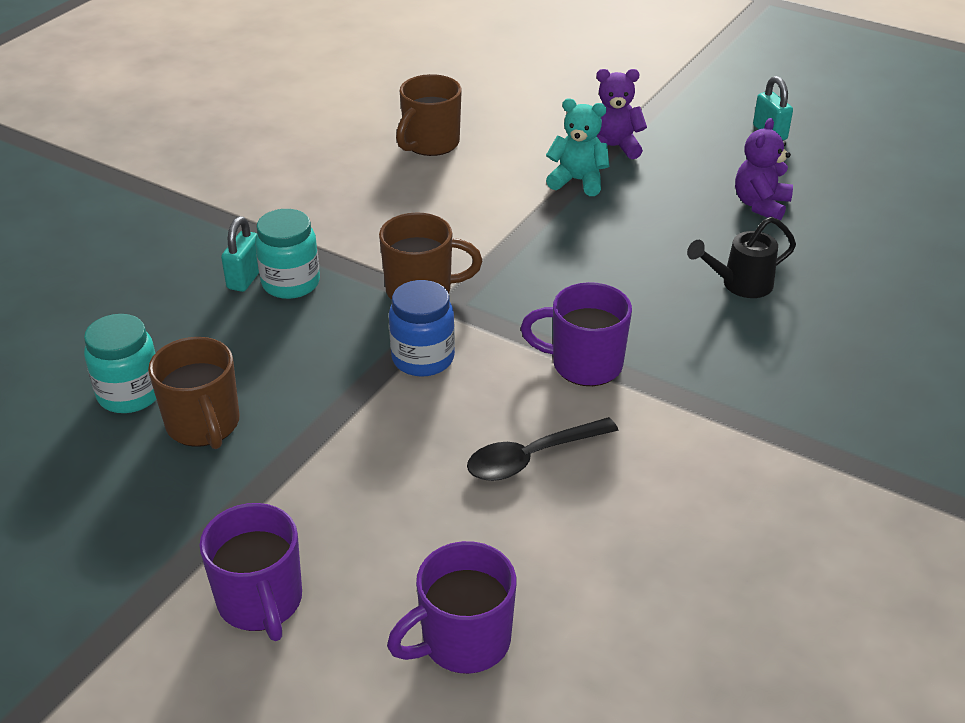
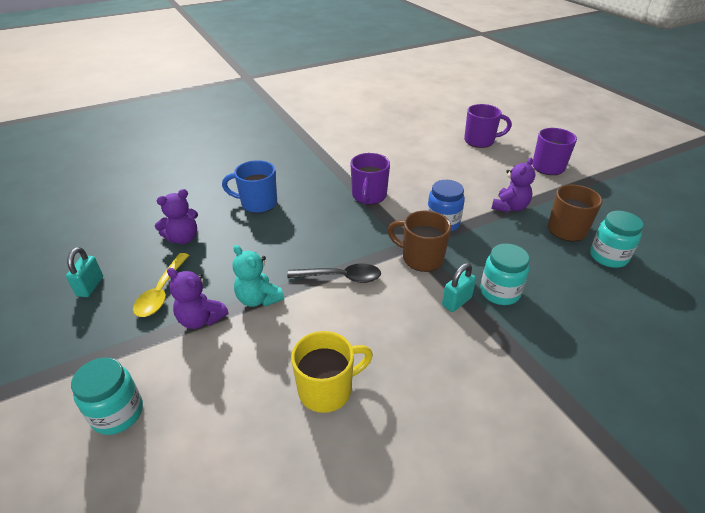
camera: 150 degrees left, 0 degrees up
(245, 278) = (530, 307): turquoise padlock -> turquoise padlock (456, 302)
(318, 438) = (510, 207): none -> purple teddy bear
(430, 144) = (327, 389): brown mug -> yellow mug
(531, 458) = (421, 174): black spoon -> black spoon (341, 277)
(584, 364) = (369, 196): purple mug -> purple mug turned 60 degrees clockwise
(588, 82) = (118, 413): none -> turquoise jar
(689, 152) = (161, 292): none -> yellow spoon
(740, 284) = (257, 203): black watering can -> blue mug

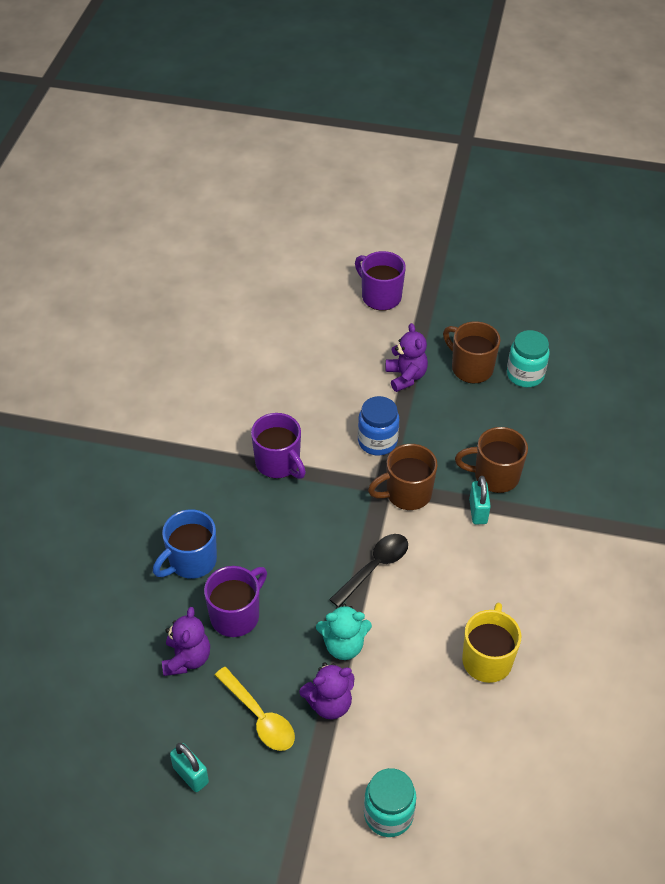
camera: 50 degrees left, 10 degrees up
(480, 141) = (283, 303): purple mug -> purple mug (236, 615)
(499, 292) = (494, 476): turquoise jar -> brown mug

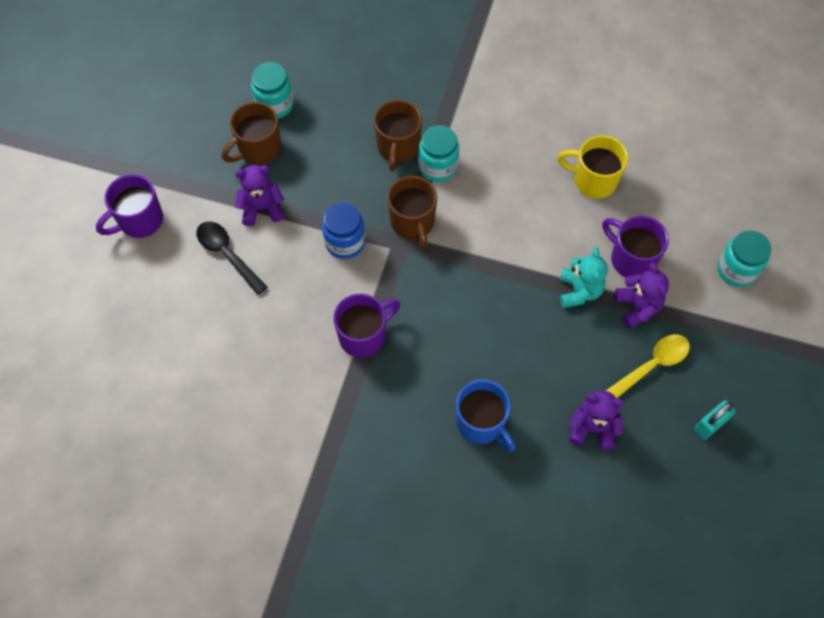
camera: 85 degrees left, 15 degrees up
(236, 615) = (545, 382): purple mug -> purple mug (631, 259)
(374, 567) = (496, 258): black spoon -> black spoon (227, 254)
(478, 511) = (438, 167): turquoise padlock -> turquoise jar

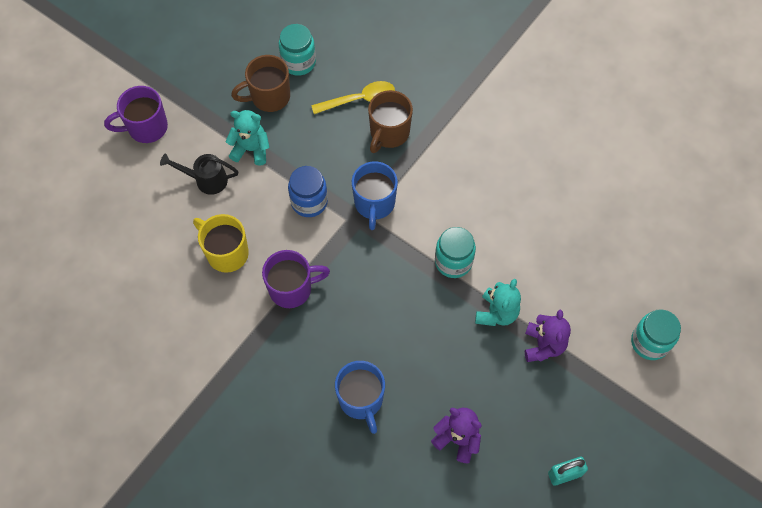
camera: 20 degrees right, 0 degrees up
(227, 254) = (206, 180): black spoon -> black watering can
(262, 208) = (251, 149): purple teddy bear -> turquoise teddy bear
(412, 223) = (374, 204): brown mug -> blue mug
(438, 167) = (417, 161): turquoise jar -> turquoise jar (453, 262)
(593, 180) = (551, 218): yellow mug -> yellow mug (226, 253)
(631, 259) = (556, 300): purple mug -> none
(652, 365) = (534, 402): yellow spoon -> yellow spoon (359, 99)

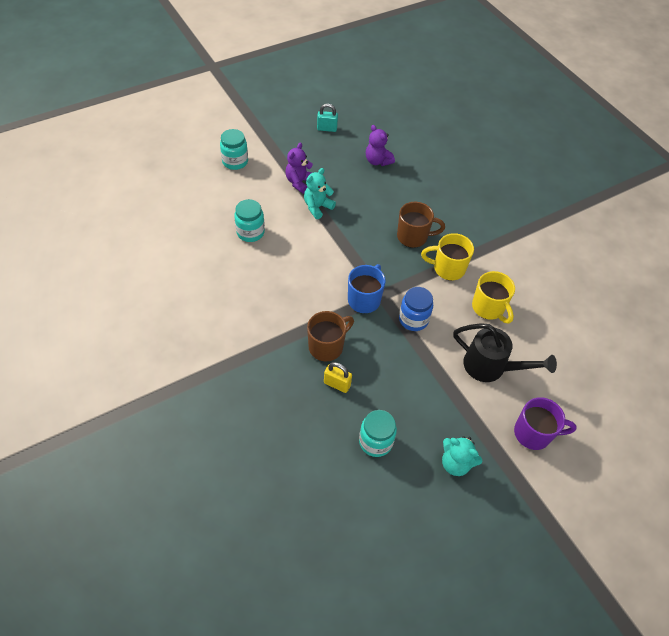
camera: 160 degrees left, 10 degrees down
(206, 180) = (490, 367): black watering can -> black watering can, size x1.53
(251, 149) = (446, 378): turquoise teddy bear -> turquoise teddy bear (456, 463)
(269, 97) = (415, 418): brown mug -> brown mug (413, 237)
(292, 289) = (448, 268): purple mug -> yellow mug
(359, 99) = (337, 384): yellow spoon -> yellow padlock
(361, 400) = (426, 196): blue mug -> none
(453, 262) = (328, 244): turquoise jar -> turquoise jar (250, 232)

